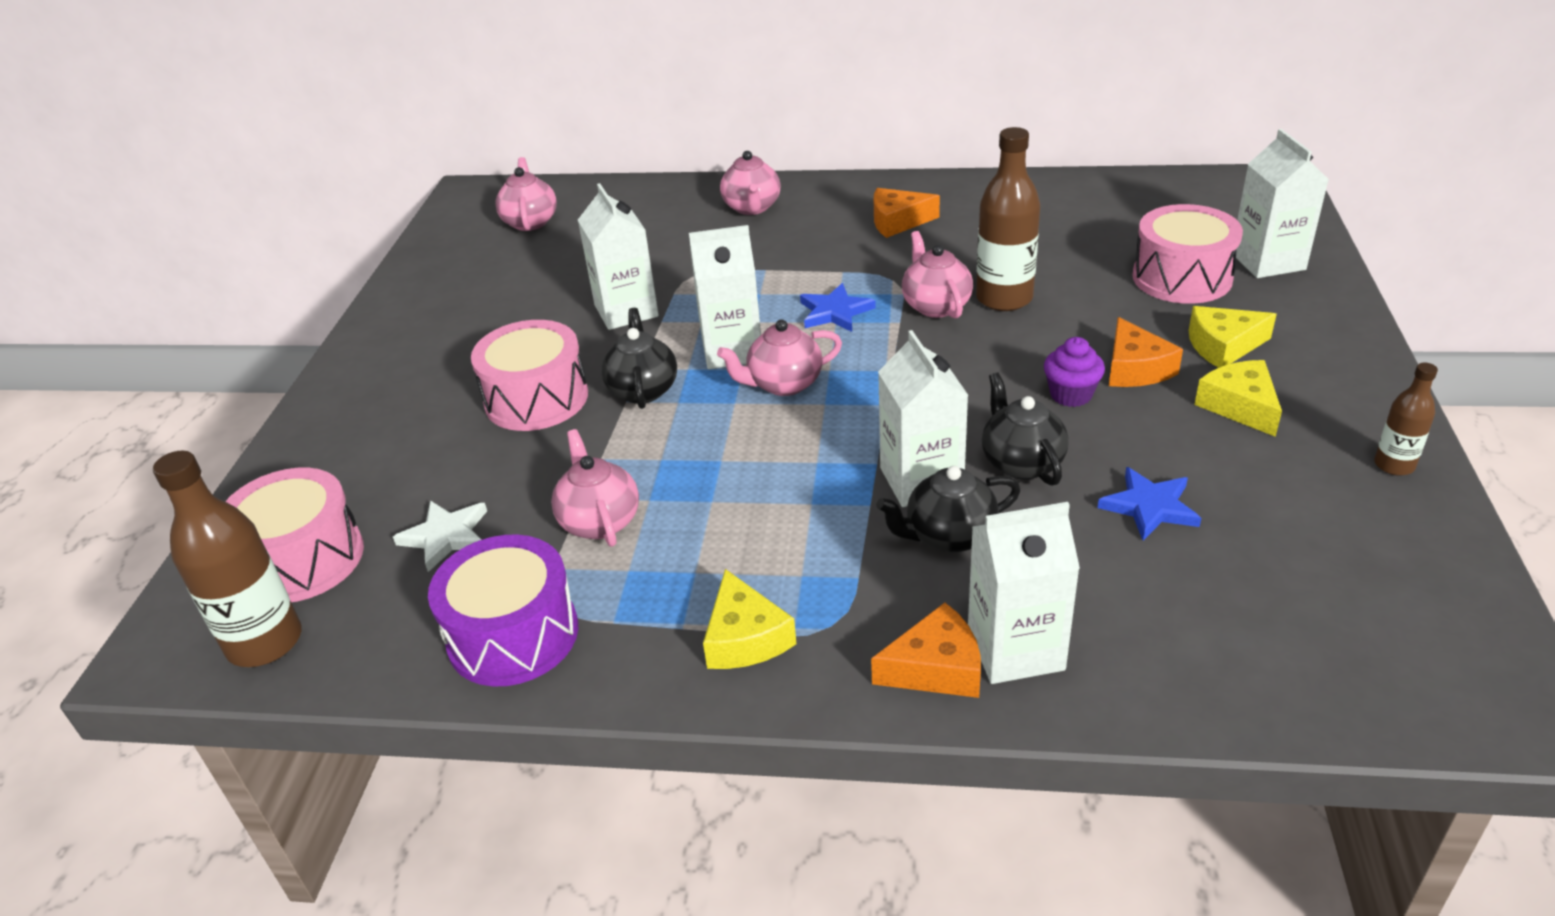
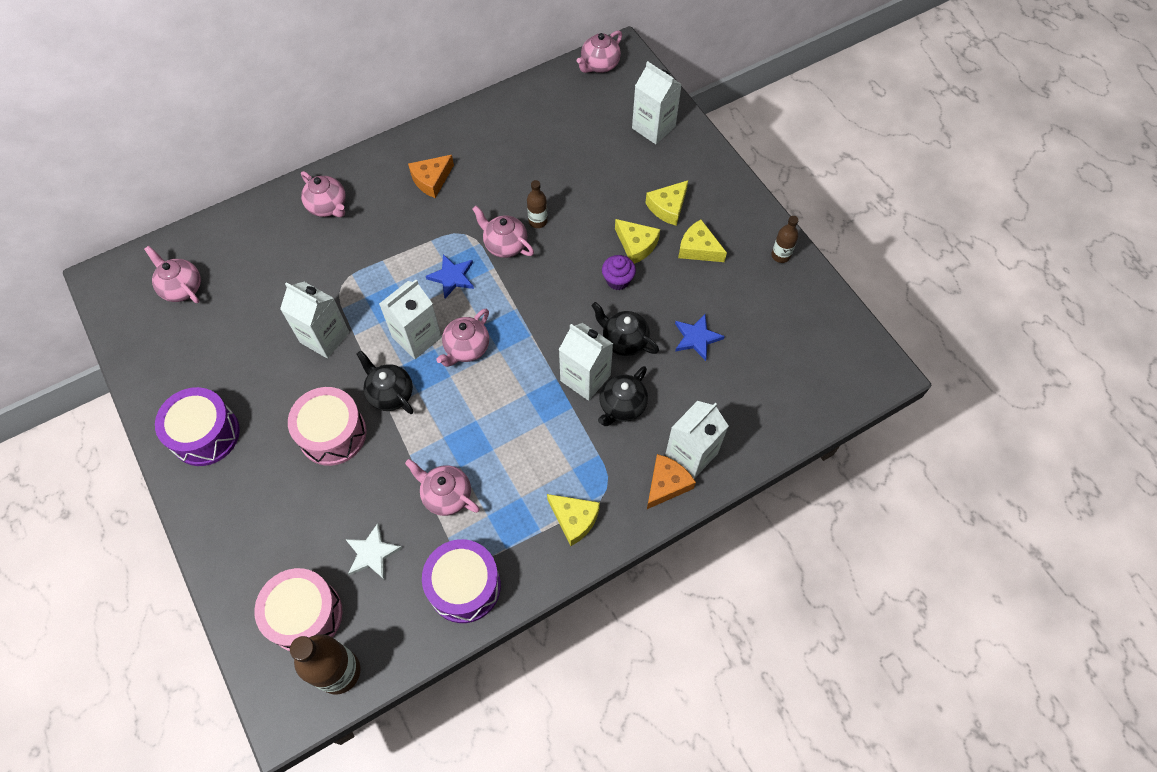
camera: 40 degrees left, 25 degrees up
(410, 343) = (205, 434): none -> purple drum
(1004, 298) = (538, 221): brown bottle -> brown bottle, size x0.55
(1135, 368) = (636, 245): orange cheese -> yellow cheese
(1182, 278) = (619, 161): pink drum -> none
(1230, 185) = (599, 65): none -> pink teapot

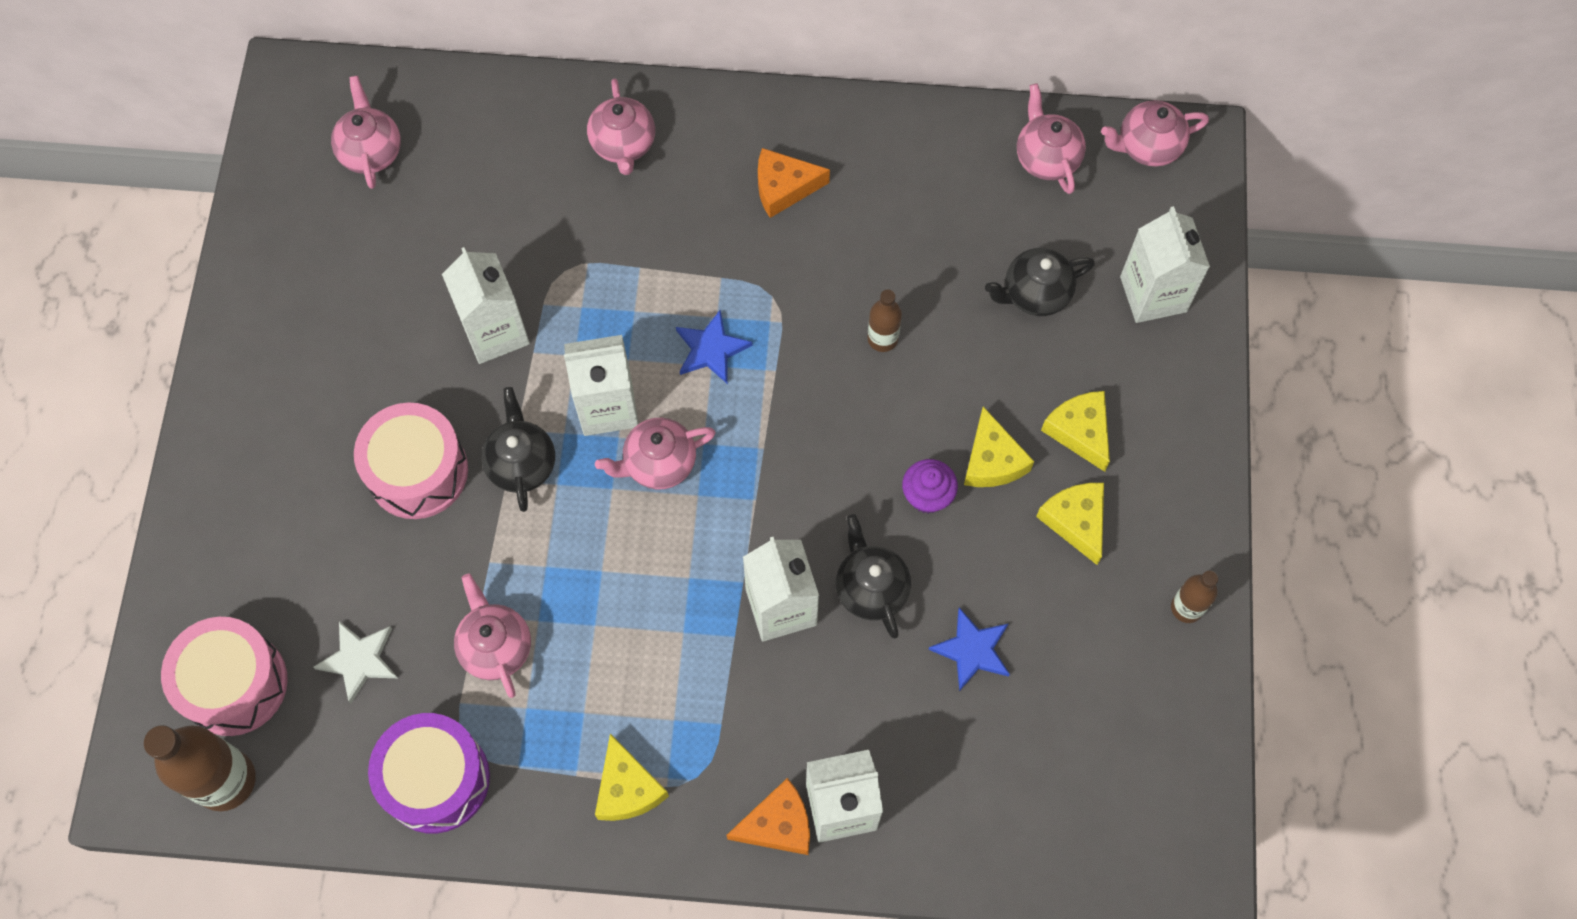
camera: 35 degrees right, 5 degrees up
(205, 434) = (273, 372): purple drum -> none
(505, 245) = (813, 346): pink teapot -> pink teapot (1046, 158)
(622, 406) = (799, 678): black teapot -> black teapot (1035, 294)
(668, 207) = (1080, 431): yellow cheese -> yellow cheese turned 75 degrees clockwise

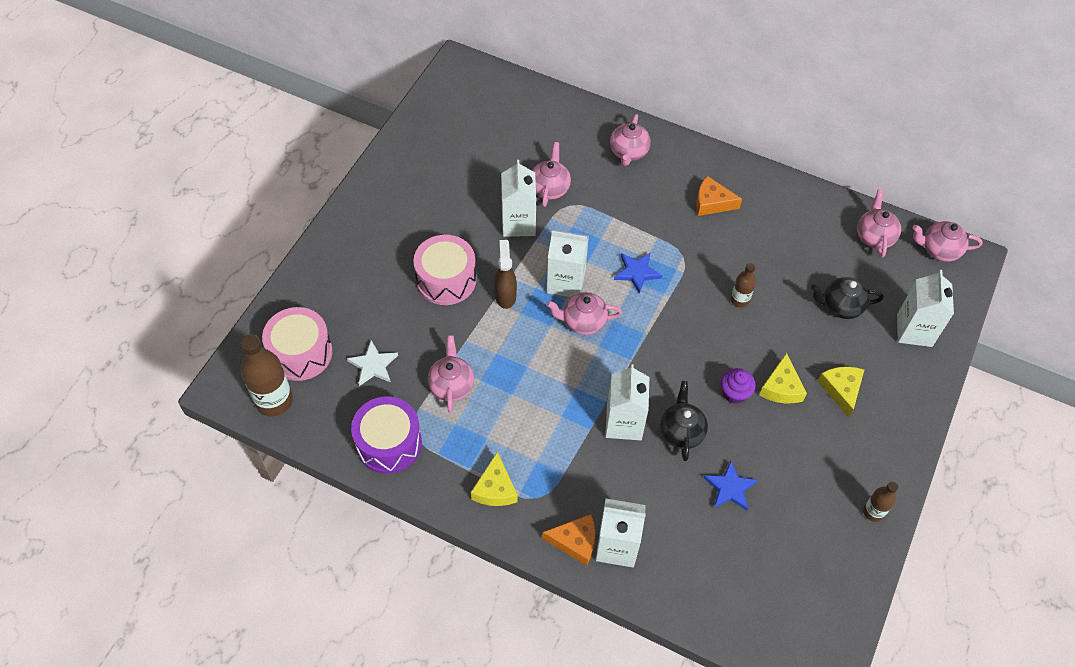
camera: 20 degrees right, 10 degrees down
(371, 151) = (488, 112): pink teapot -> pink teapot (549, 188)
(522, 464) = (505, 295): black teapot -> brown spray bottle
(1075, 521) = (820, 439): yellow cheese -> none

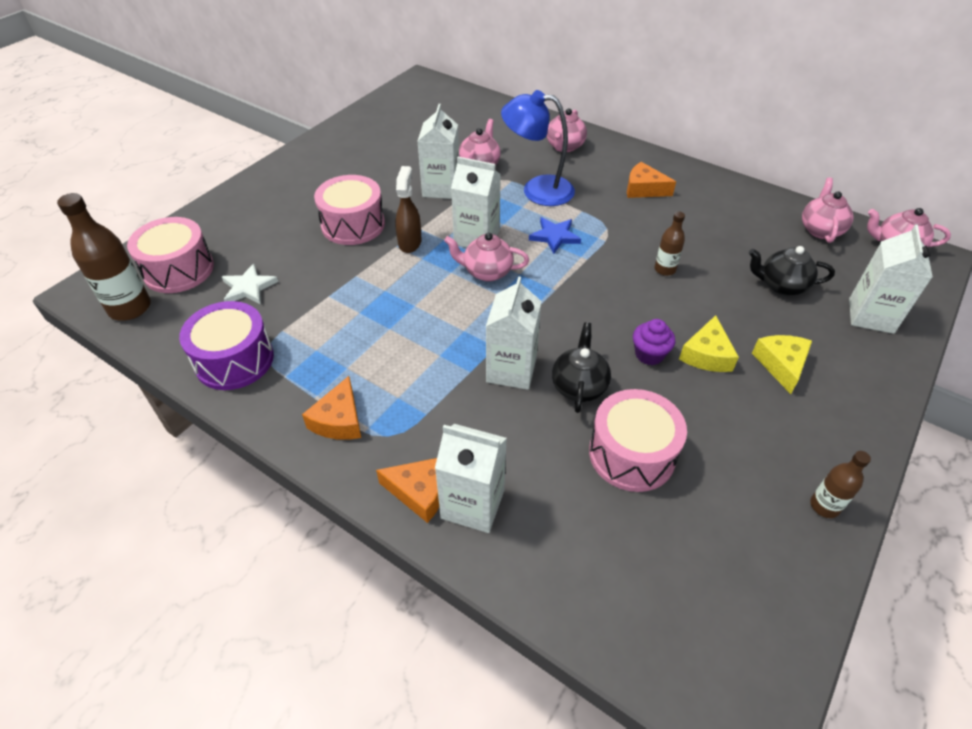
camera: 10 degrees right, 10 degrees down
(451, 385) = (325, 314): pink teapot -> none
(495, 488) = (339, 420): yellow cheese -> orange cheese
(611, 215) = (537, 190): none -> blue lamp
(730, 488) = (632, 454): blue star -> pink drum

